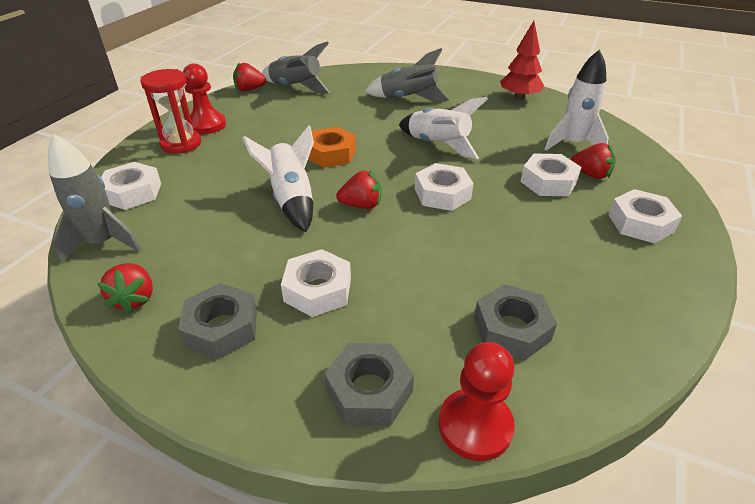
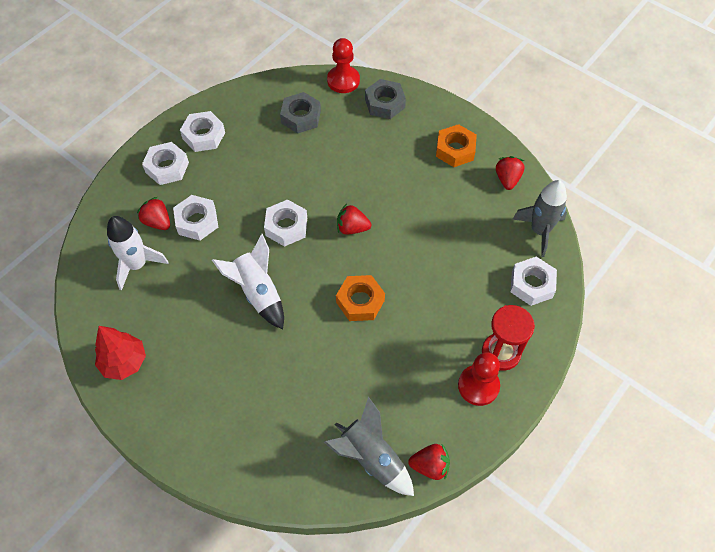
camera: 165 degrees left, 20 degrees up
(222, 328) = (455, 150): grey nut -> orange nut
(291, 200) = (404, 246): white rocket -> none
(318, 290) = (398, 162): white nut -> white nut (204, 136)
(408, 99) = (247, 391): grey rocket -> none

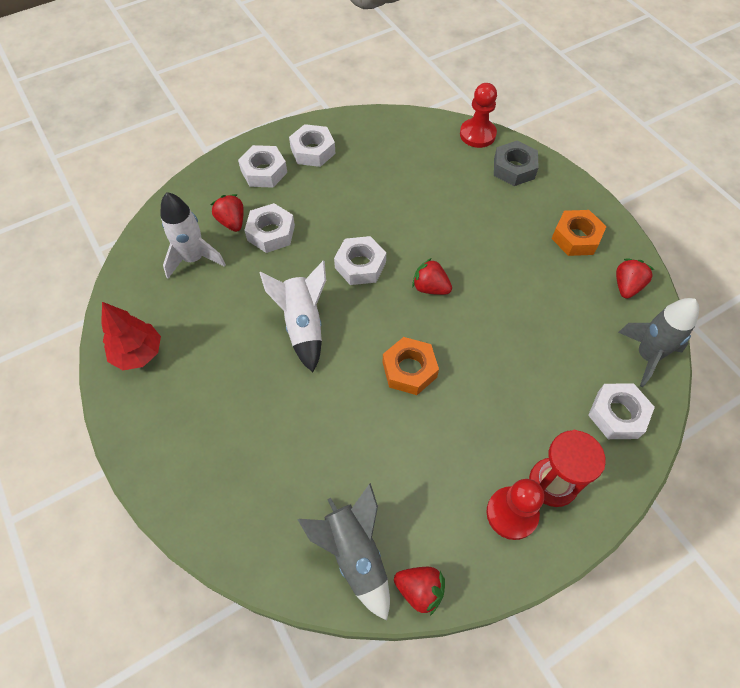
camera: 20 degrees right, 0 degrees up
(301, 117) = (419, 159): grey nut -> none

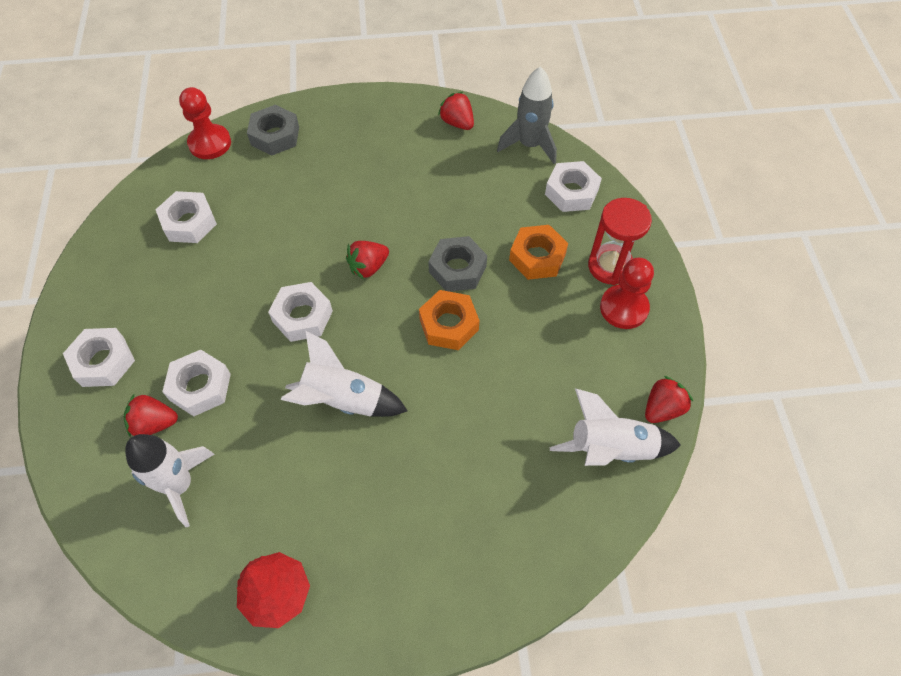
camera: 65 degrees left, 0 degrees up
(313, 151) = (112, 299): white nut -> white nut (189, 222)
(355, 554) = (611, 448): grey rocket -> white rocket
(468, 353) = (457, 269): none -> grey nut
(576, 237) = (386, 130): orange nut -> orange nut (537, 257)

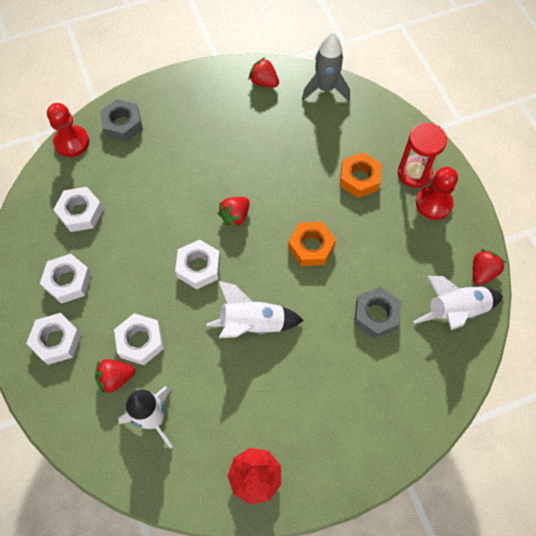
camera: 15 degrees left, 5 degrees up
(457, 269) = (303, 202): grey nut -> grey nut (376, 315)
(571, 192) = (368, 120): white nut -> white nut (68, 281)

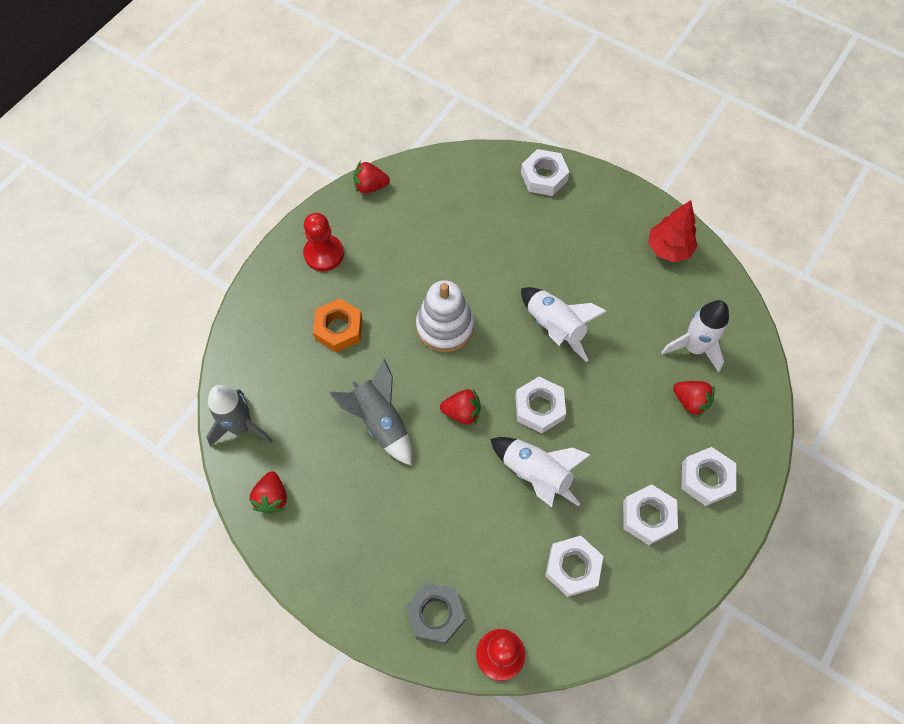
camera: 125 degrees left, 0 degrees up
(140, 341) = (645, 406): white nut -> white nut (544, 177)
(268, 164) = (380, 422): none -> grey rocket
(311, 247) = (445, 326): orange nut -> white stacking toy
(376, 315) = (471, 241): grey nut -> none
(414, 173) = (299, 286): red hourglass -> none
(455, 310) = (422, 188): white rocket -> white rocket (535, 474)

